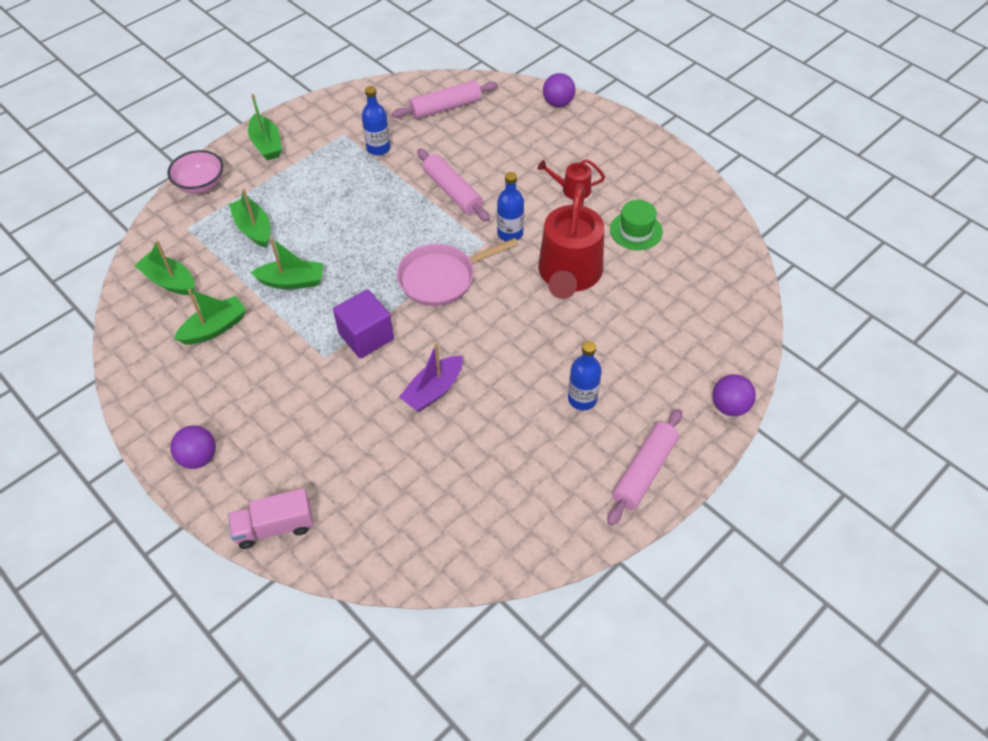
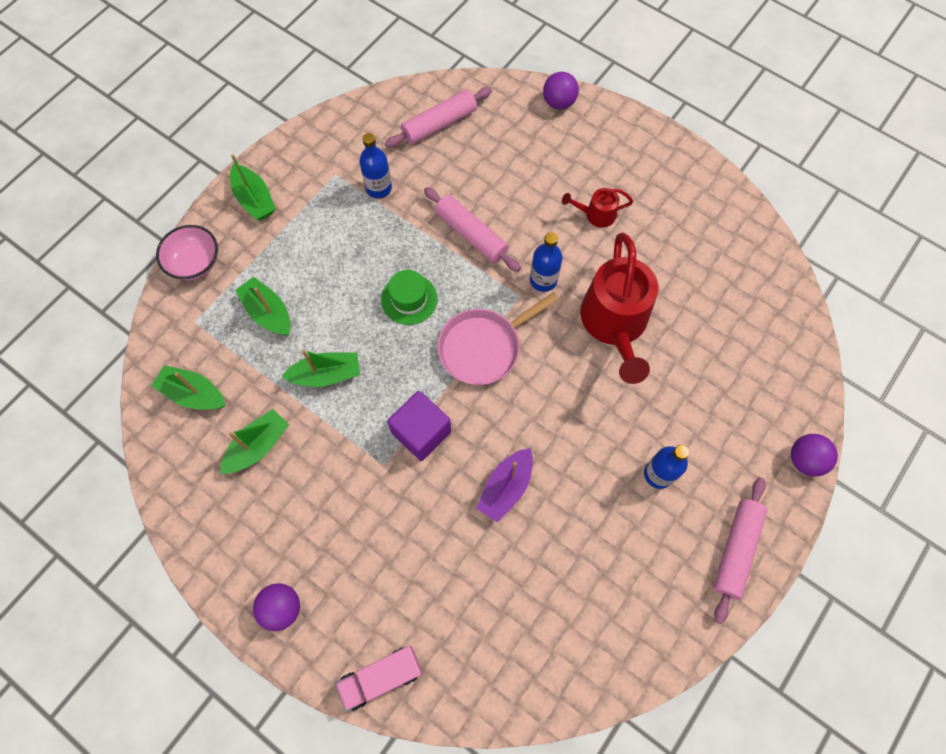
camera: 10 degrees left, 15 degrees up
(636, 231) = (672, 258): green hat -> green hat (409, 299)

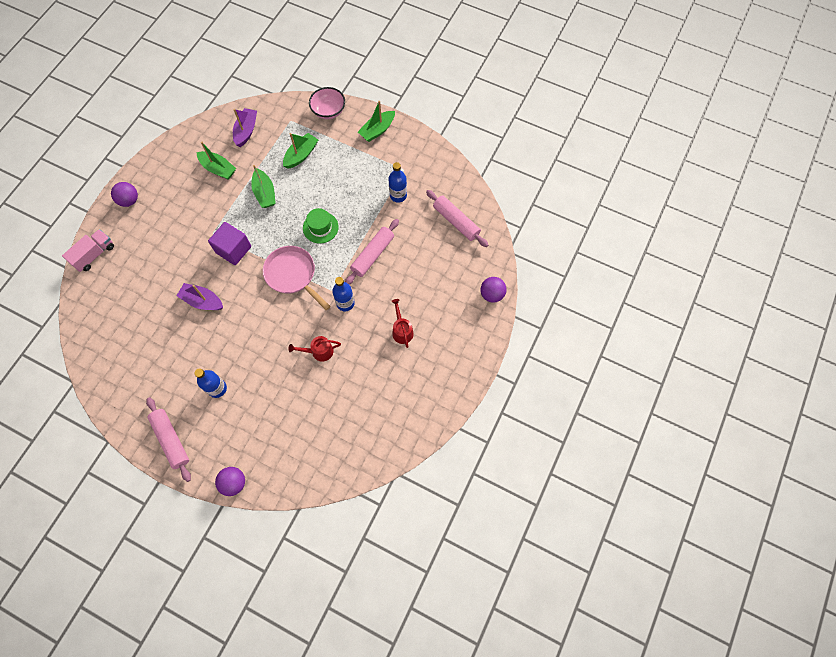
camera: 80 degrees right, 0 degrees up
(193, 394) = (246, 131): green boat -> purple boat
(381, 677) = (94, 255): pink truck -> pink truck turned 75 degrees clockwise
(615, 324) = (319, 351): red watering can -> red watering can, size x0.46
(735, 550) = (171, 440): pink rolling pin -> pink rolling pin turned 45 degrees clockwise

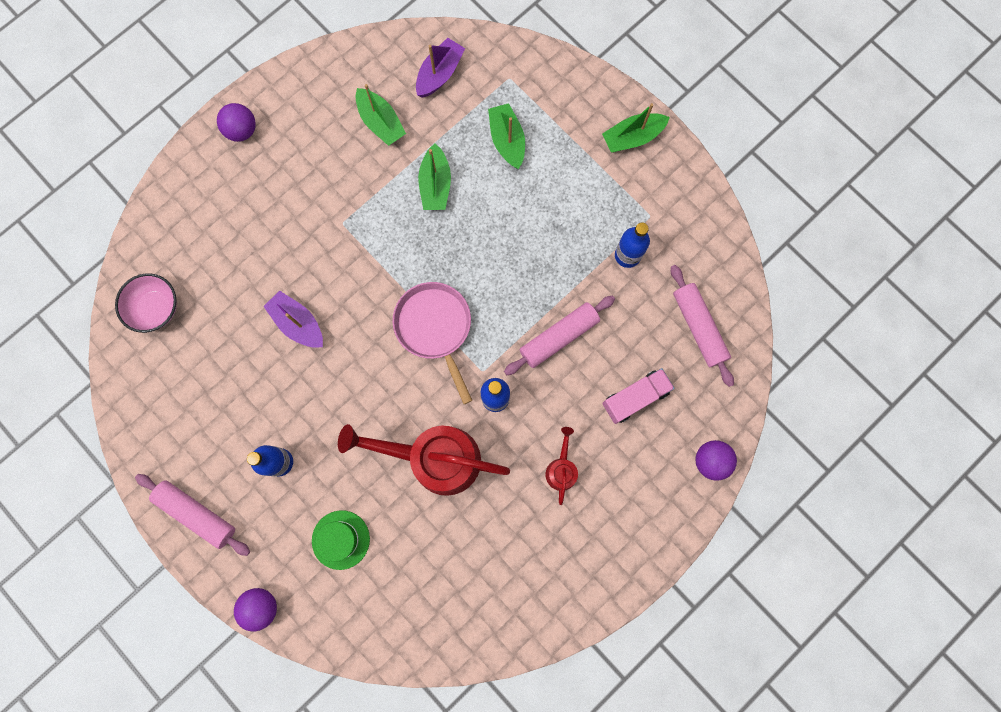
camera: 20 degrees right, 10 degrees up
(94, 255) = (171, 199): pink truck -> pink truck (635, 398)
(171, 440) = (197, 514): pink rolling pin -> pink rolling pin turned 45 degrees counterclockwise
(233, 250) = (364, 259): purple cube -> none
(301, 155) = (507, 140): green boat -> green boat turned 75 degrees counterclockwise
(319, 351) = (434, 458): red watering can -> red watering can, size x2.16
(320, 227) = (498, 267): green hat -> green hat (340, 539)
(328, 111) = (570, 81): pink bowl -> pink bowl (156, 308)

